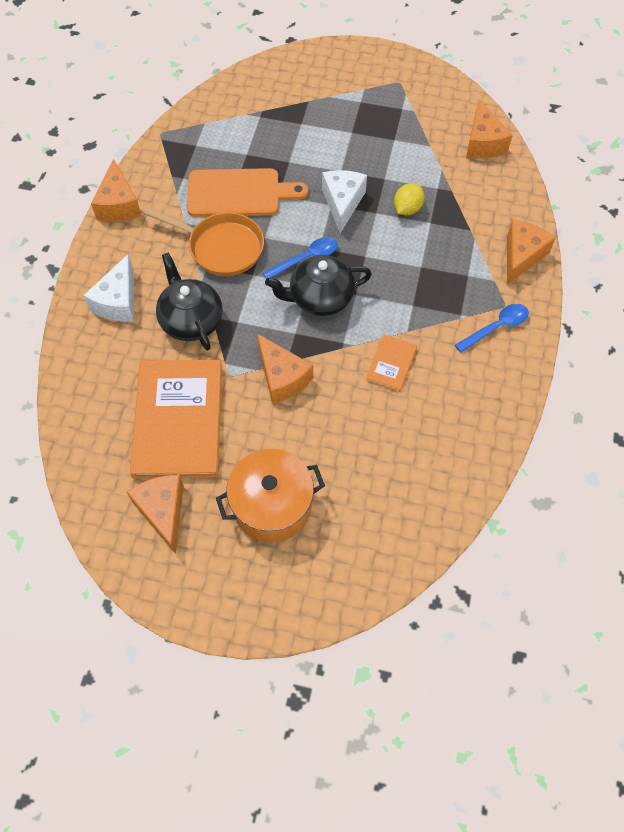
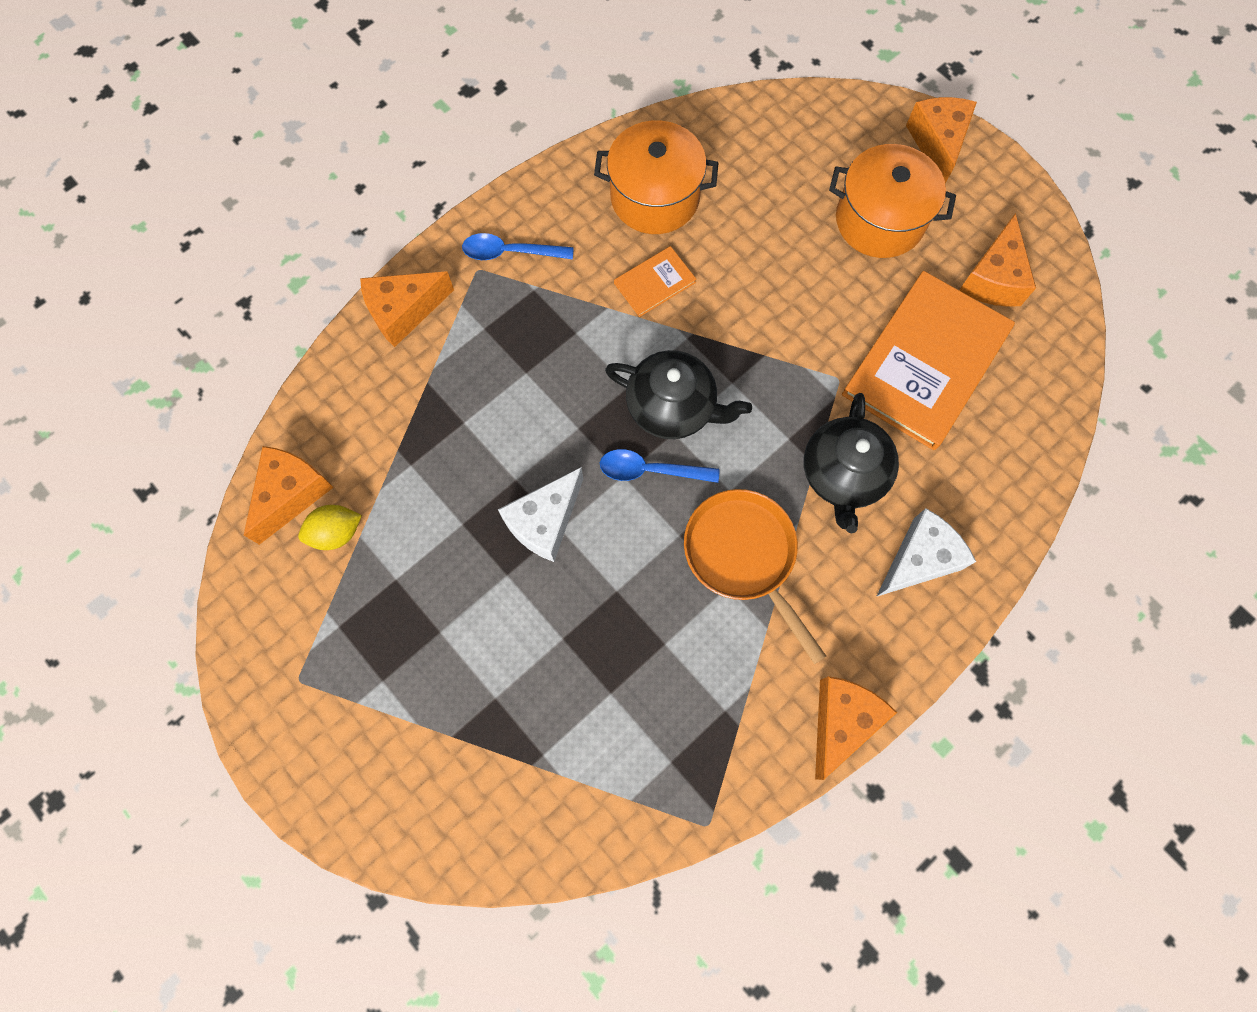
camera: 145 degrees left, 10 degrees up
(239, 193) = (666, 629): orange cutting board -> none
(282, 377) = (782, 340): orange cheese -> orange cheese (937, 144)
(407, 209) = (473, 459): yellow lemon -> yellow lemon (336, 533)
(440, 422) = (654, 197): none -> orange pot

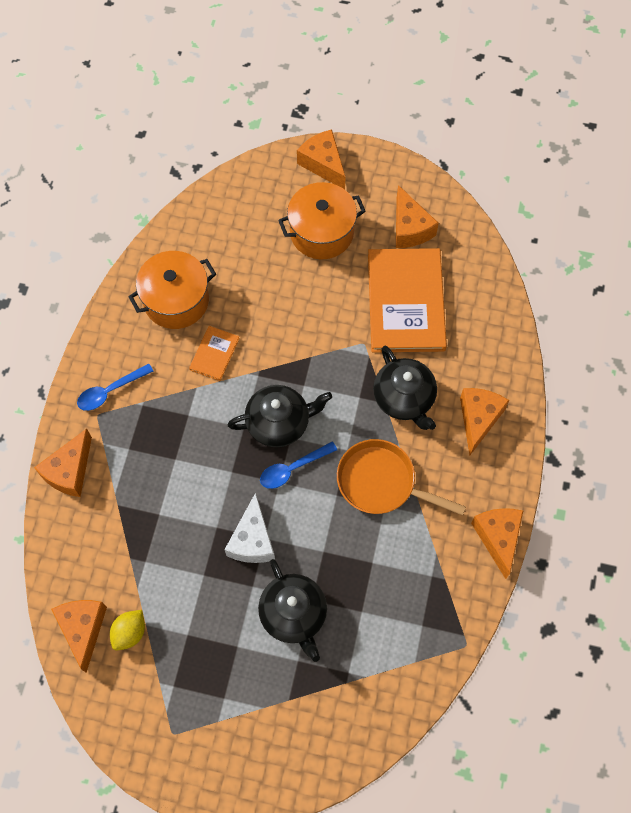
camera: 35 degrees left, 5 degrees down
(530, 640) = (294, 614): none -> black teapot
(919, 559) = (478, 419): white cheese -> orange cheese

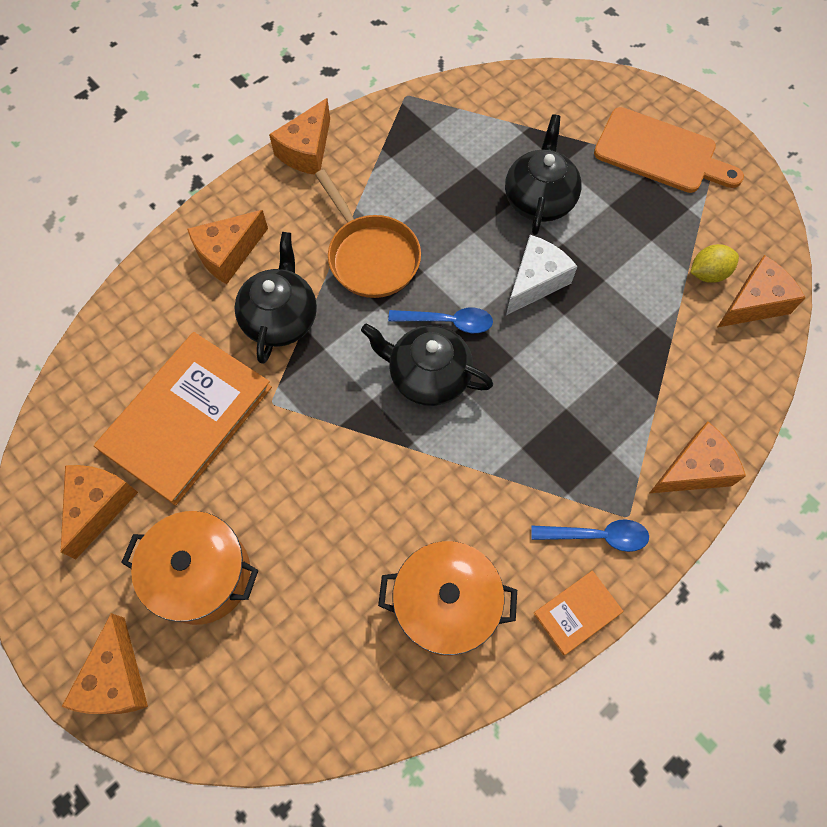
camera: 145 degrees left, 0 degrees up
(83, 629) = (754, 303): orange cheese -> orange cheese turned 150 degrees counterclockwise
(214, 354) = (445, 501): orange book -> orange book (577, 613)
(224, 729) = (660, 153): none -> orange cutting board

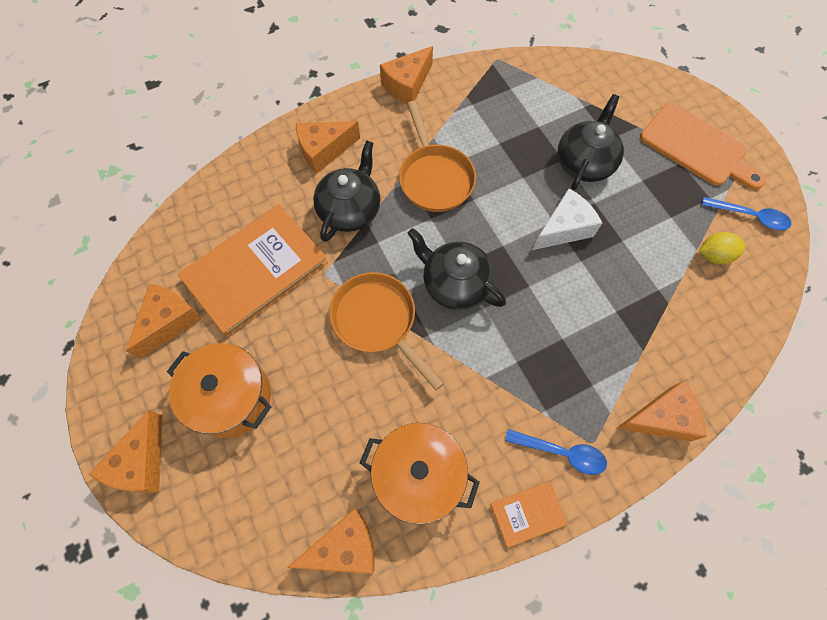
camera: 15 degrees right, 0 degrees up
(350, 442) = (378, 321): none -> orange pan
(448, 322) = (483, 244): blue spoon -> blue spoon (750, 216)
(754, 303) = (749, 290): orange cheese -> orange cheese (344, 547)

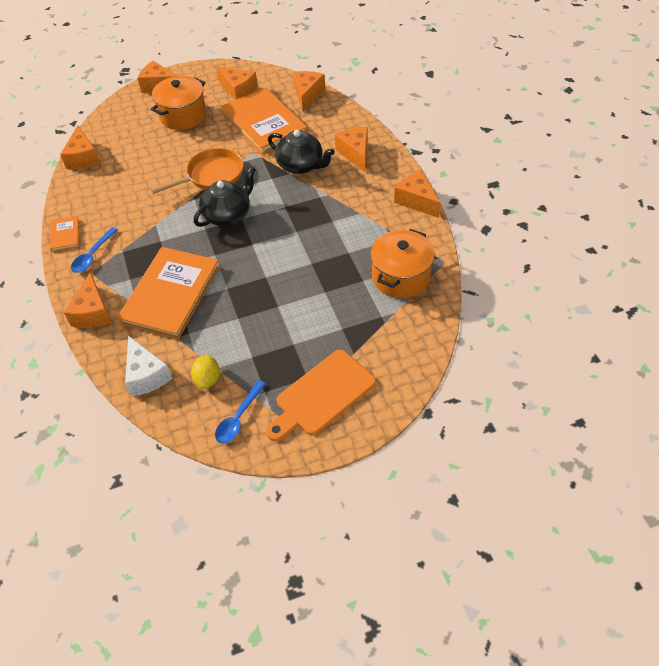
camera: 100 degrees right, 15 degrees down
(191, 221) = (307, 95): none -> orange cheese
(418, 476) = (107, 189): orange pot -> orange pot (400, 277)
(434, 178) = (320, 211): orange pan -> none
(564, 228) = (258, 282): white cheese -> white cheese (146, 375)
(584, 163) = (318, 305): black teapot -> none
(606, 325) = (170, 294): none -> orange book

